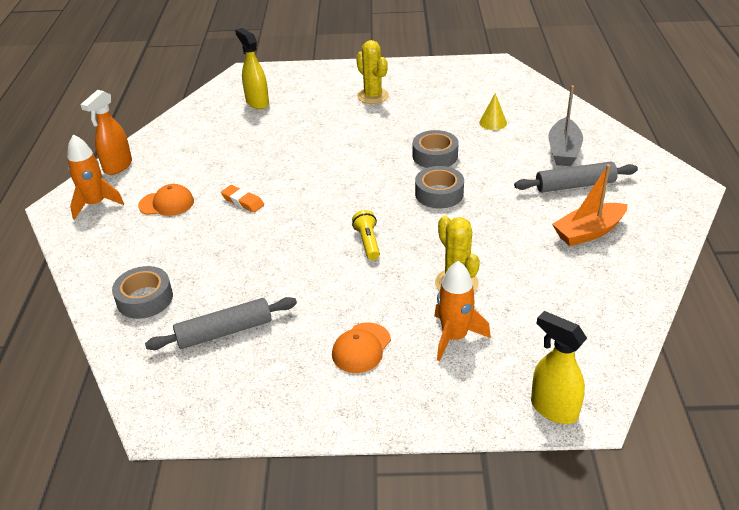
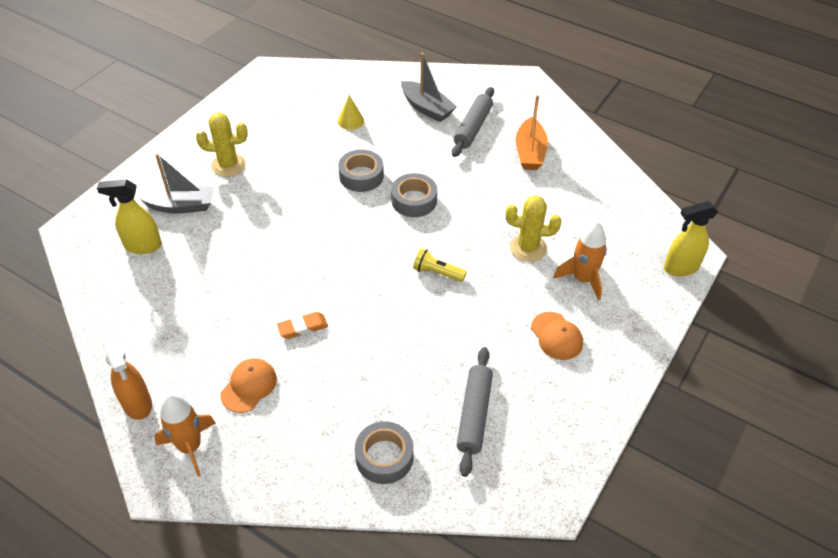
camera: 60 degrees left, 10 degrees up
(310, 98) = (181, 206): none -> grey boat

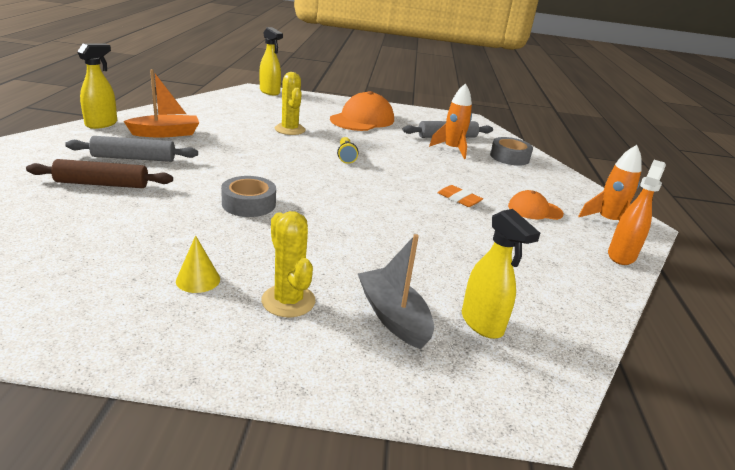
camera: 120 degrees left, 20 degrees down
(350, 121) = (144, 227): yellow cone -> yellow cone (198, 280)
(414, 200) = (267, 174): grey tape -> none
(427, 108) = (102, 184): grey boat -> brown rolling pin
(556, 336) = (362, 119): orange cap -> orange cap, size x1.77
(561, 116) = (102, 124): none -> yellow spray bottle
(582, 279) = (305, 114): orange rocket -> orange rocket (452, 149)

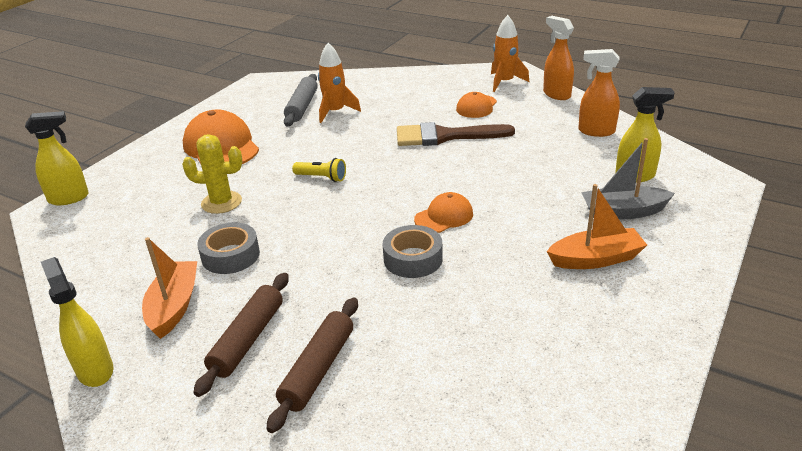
camera: 60 degrees left, 5 degrees up
(134, 158) = (248, 339): grey rolling pin -> brown rolling pin
(198, 280) = (555, 306): yellow cone -> none
(288, 301) = (596, 259): yellow cactus -> orange boat
(320, 211) = (444, 216): none -> orange cap
(459, 199) = (445, 136): orange eraser -> brown brush
(509, 157) = (368, 87): grey tape -> grey tape (230, 255)
(563, 288) = (596, 131): none -> orange spray bottle

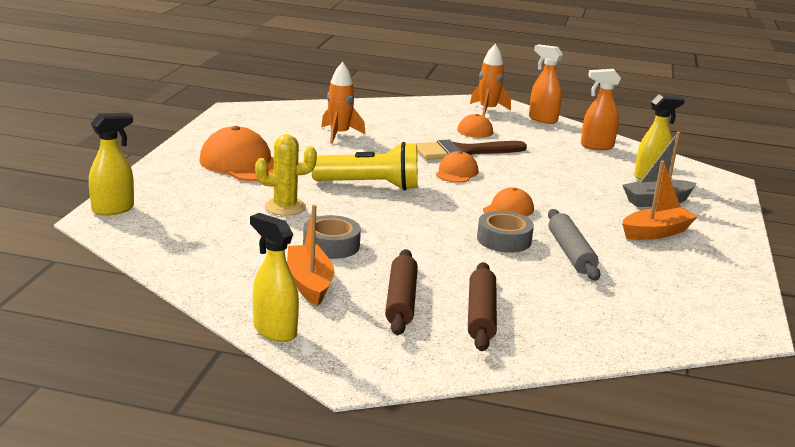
camera: 20 degrees left, 10 degrees down
(302, 107) = (300, 130): grey rolling pin -> grey rolling pin (570, 253)
(321, 178) = (370, 185): yellow flashlight -> yellow flashlight, size x2.02
(420, 163) = (456, 172): none -> orange cap

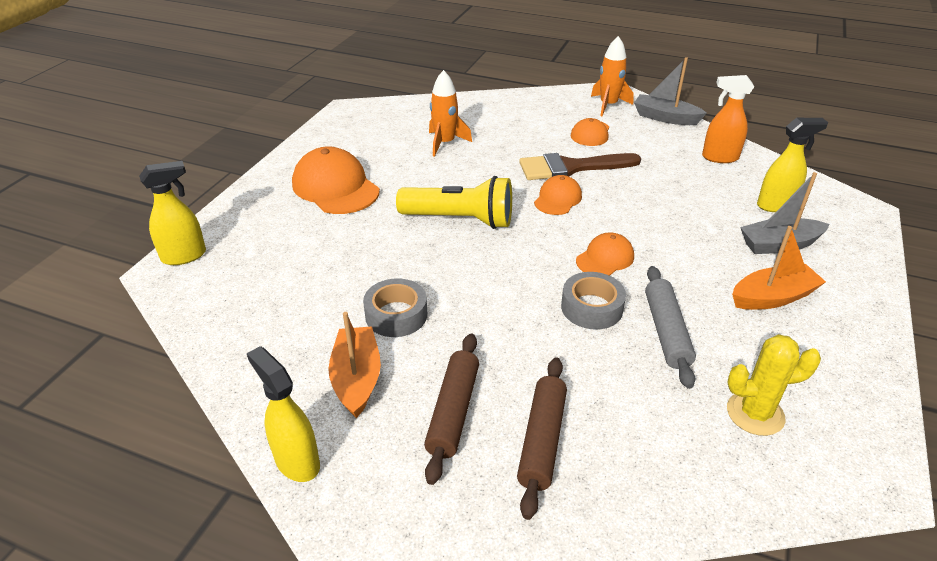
camera: 10 degrees right, 15 degrees up
(285, 207) = (361, 253): yellow cactus -> yellow cactus (755, 413)
(542, 119) = (665, 118): orange spray bottle -> grey boat

